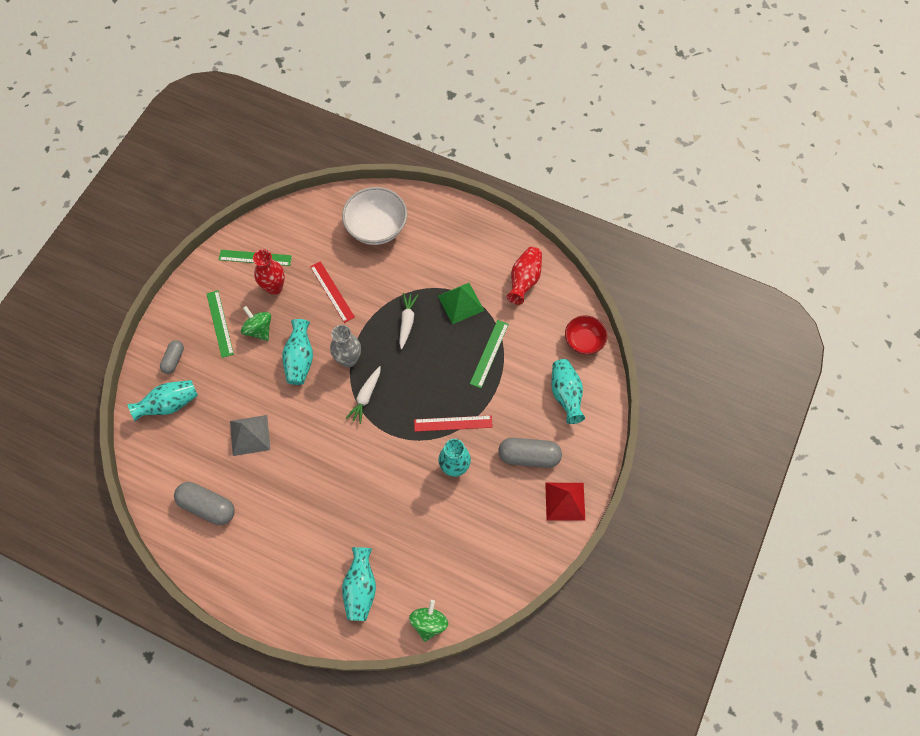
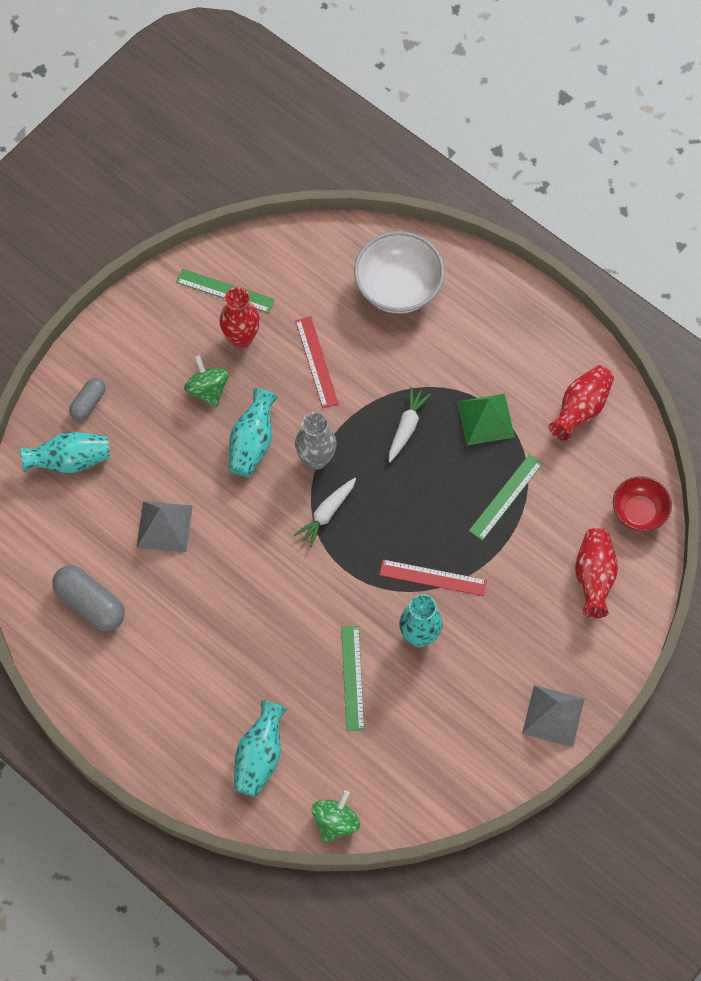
camera: 15 degrees right, 0 degrees up
(220, 323) = (158, 369): green ruler -> green ruler (352, 678)
(529, 456) = (521, 646): grey capsule -> none
(565, 394) = (593, 577): turquoise vase -> red vase
(565, 501) = (553, 715): red pyramid -> grey pyramid

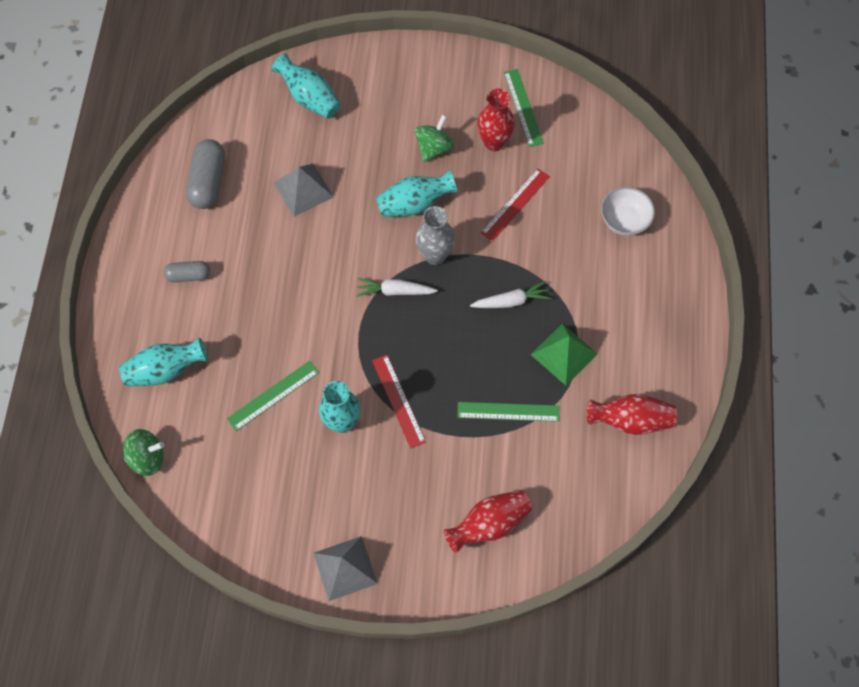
camera: 55 degrees right, 0 degrees up
(88, 403) = (363, 80): grey capsule -> grey capsule (188, 276)
(398, 288) = (624, 220): white bowl -> white bowl, size x0.62
(639, 512) = (574, 524): red bowl -> none

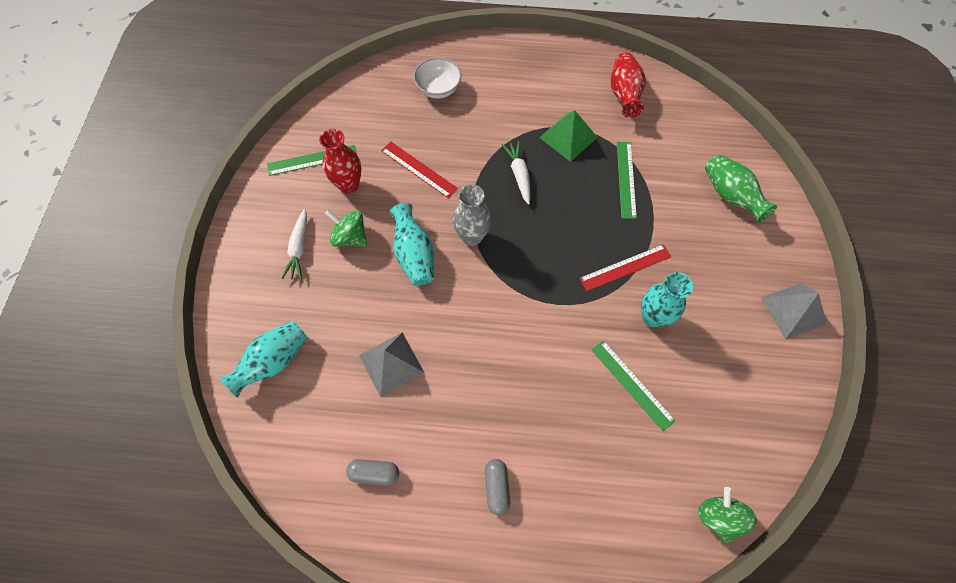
camera: 90 degrees left, 0 degrees up
(165, 370) = (614, 505): turquoise vase -> none
(208, 182) = (374, 473): grey capsule -> grey capsule, size x0.60
(395, 291) = (511, 271): white carrot -> white carrot (299, 248)
(489, 524) = (730, 195): red vase -> green vase

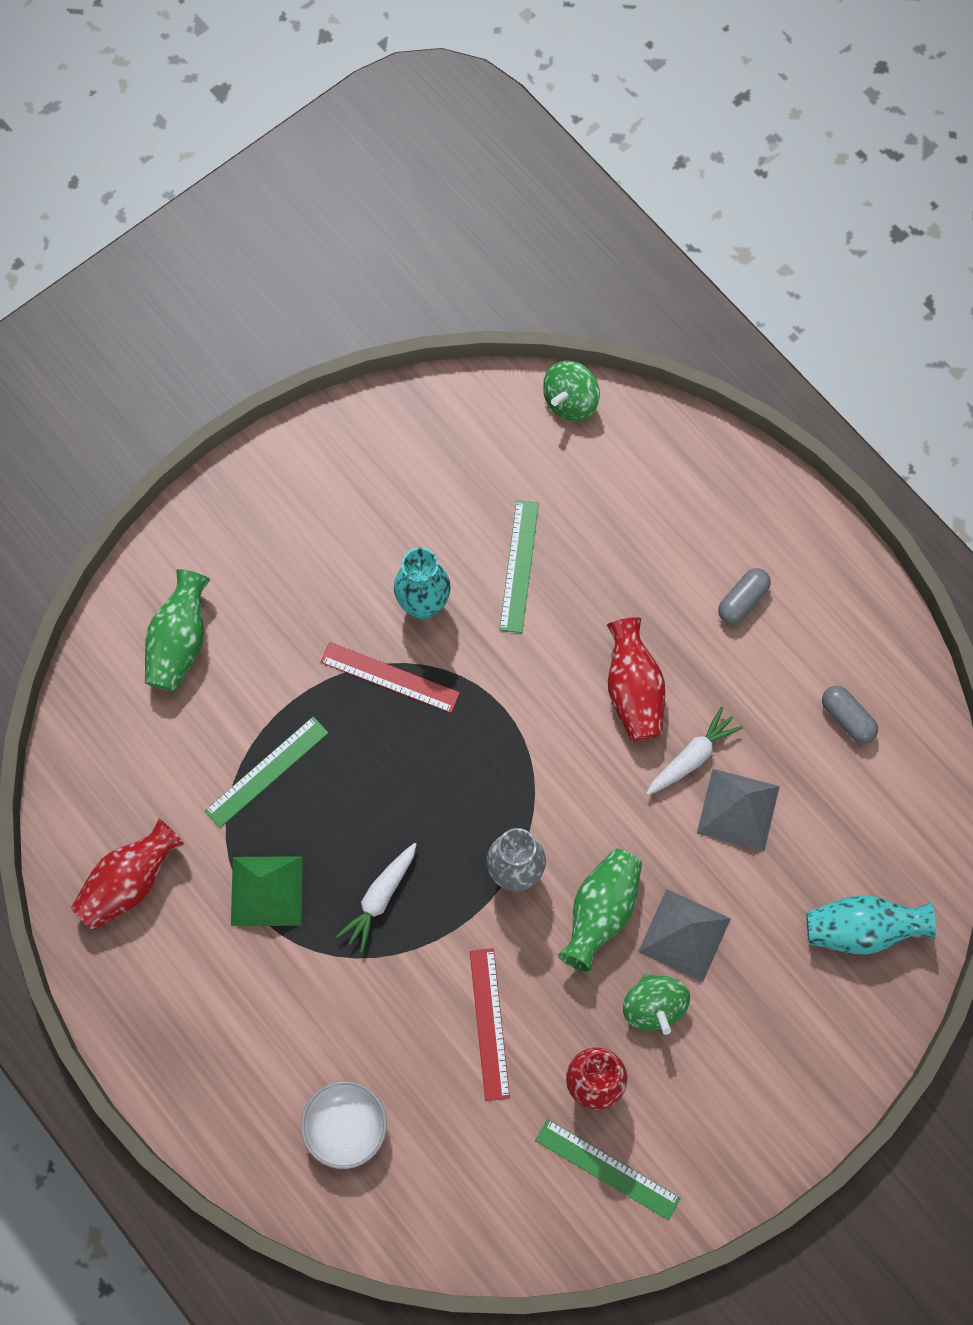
camera: 135 degrees left, 5 degrees up
(299, 248) = (725, 1049): white carrot -> white carrot (691, 757)
(414, 255) = (601, 911): turquoise vase -> green vase
(504, 375) = (633, 690): none -> red vase
(793, 310) = (279, 479): grey pyramid -> grey pyramid (684, 935)

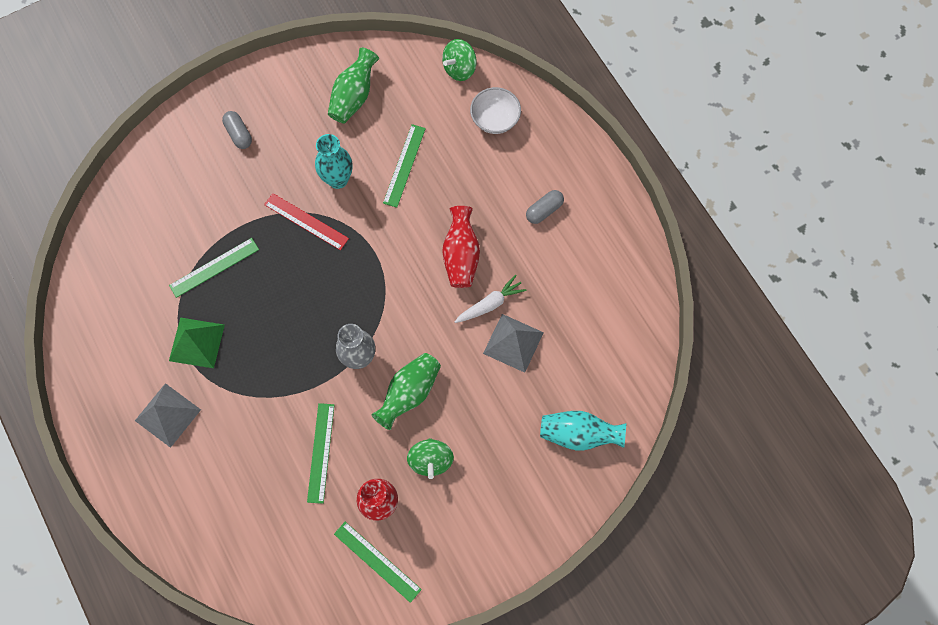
camera: 10 degrees right, 0 degrees up
(129, 882) = (111, 322): red vase -> none
(180, 642) = (178, 177): green vase -> green vase (354, 96)
(346, 1127) = (212, 503): white bowl -> white bowl (495, 119)
(380, 897) = (268, 359): white carrot -> none
(489, 1023) = (321, 452): red ruler -> green ruler
(684, 935) = (461, 417): grey pyramid -> grey pyramid (168, 415)
(847, 718) = (597, 296): grey capsule -> grey capsule (239, 134)

